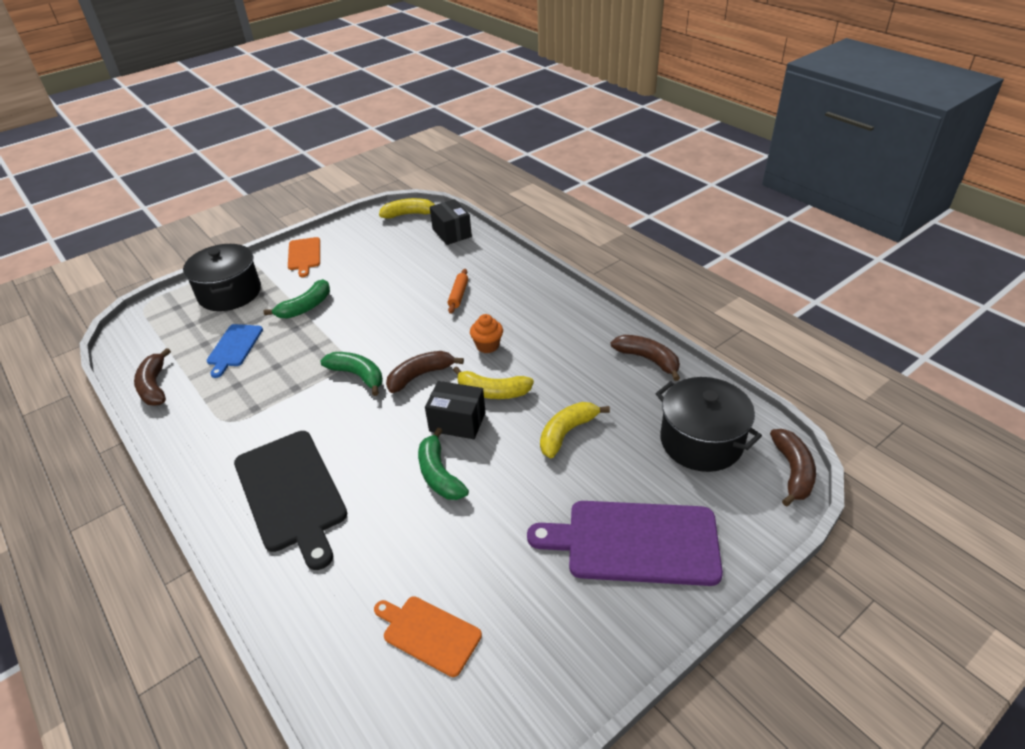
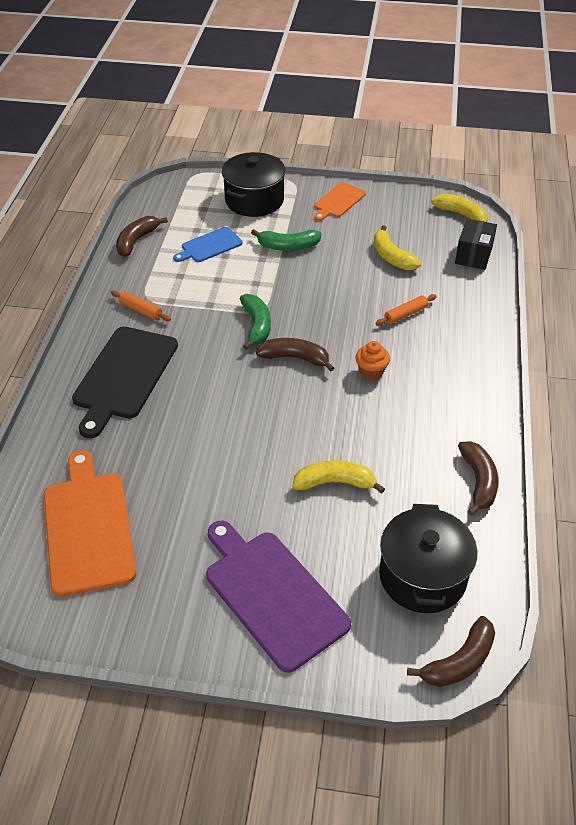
camera: 45 degrees right, 5 degrees up
(235, 434) = (141, 310): none -> orange rolling pin
(428, 633) = (88, 527): orange cutting board -> orange cutting board, size x1.81
(439, 474) = (217, 438): green banana -> none
(457, 422) = (274, 412): black box -> none
(492, 392) = (326, 410): yellow banana -> yellow banana (392, 257)

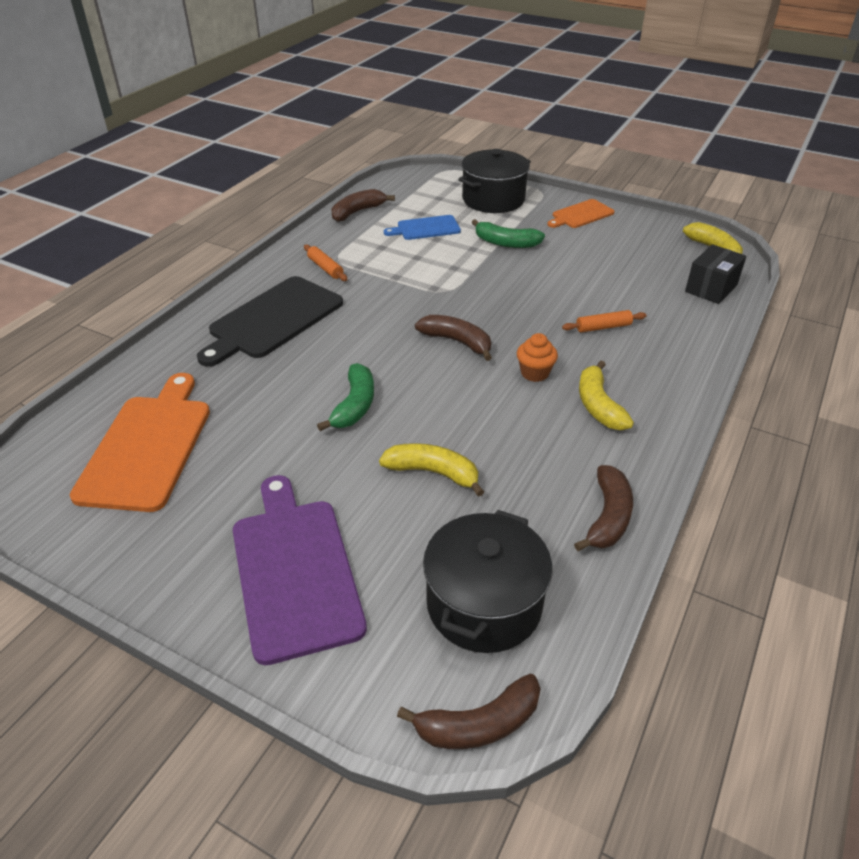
camera: 20 degrees right, 5 degrees down
(256, 326) = (433, 304): green banana -> green banana (354, 405)
(392, 257) = (614, 272): yellow banana -> yellow banana (598, 405)

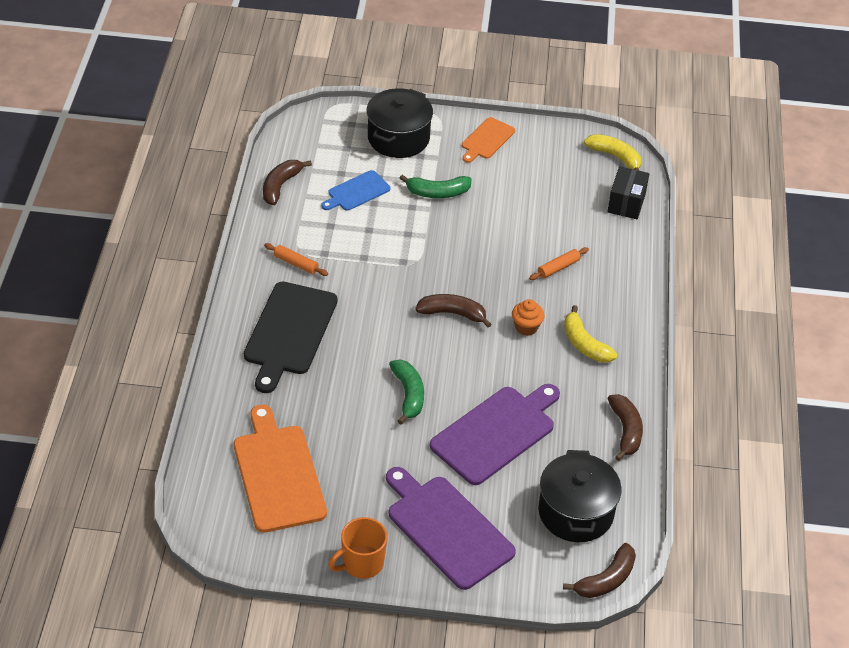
camera: 25 degrees left, 5 degrees up
(155, 581) = (361, 563): none -> orange mug
(433, 473) = (496, 433): yellow banana -> purple cutting board

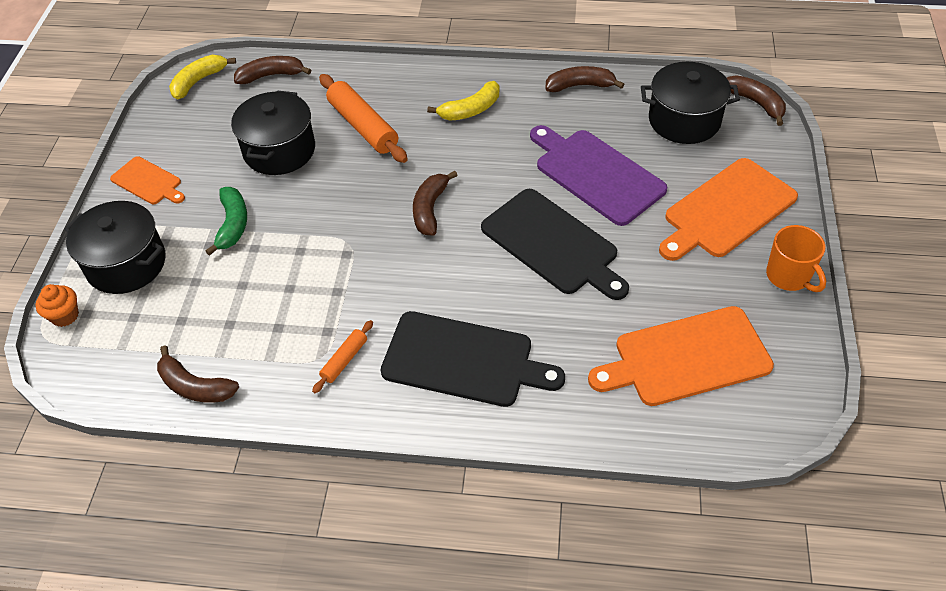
camera: 85 degrees left, 5 degrees up
(357, 192) = (219, 302): blue cutting board -> none
(408, 395) = (553, 244): green banana -> black cutting board
(447, 528) = (726, 210): purple cutting board -> orange cutting board
(525, 214) = (279, 150): none -> black pot
(526, 327) = (449, 151): orange cupcake -> orange cupcake (65, 316)
(558, 268) = (363, 126): orange rolling pin -> orange rolling pin, size x1.94
(626, 203) = (271, 75): black box -> brown banana

